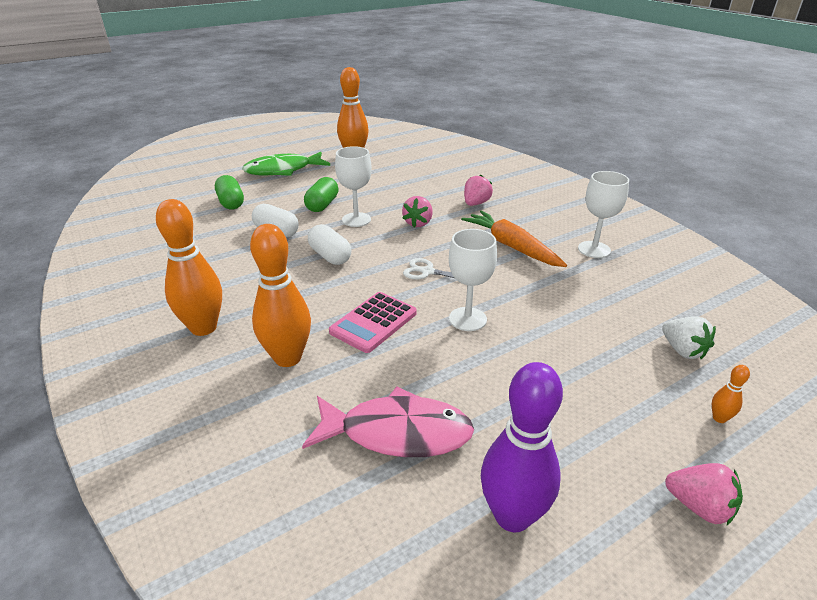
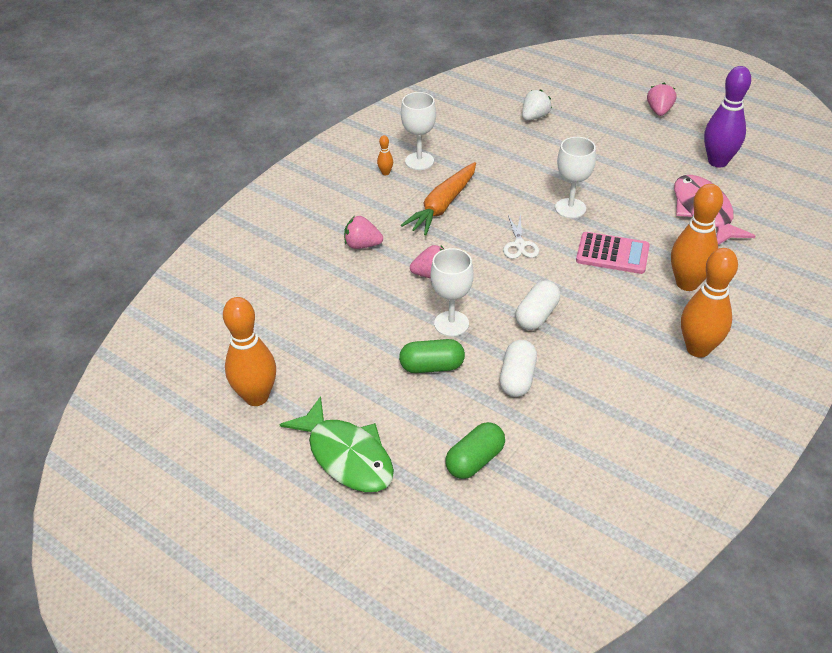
camera: 110 degrees left, 10 degrees up
(719, 418) = (589, 105): orange bowling pin -> orange bowling pin (385, 173)

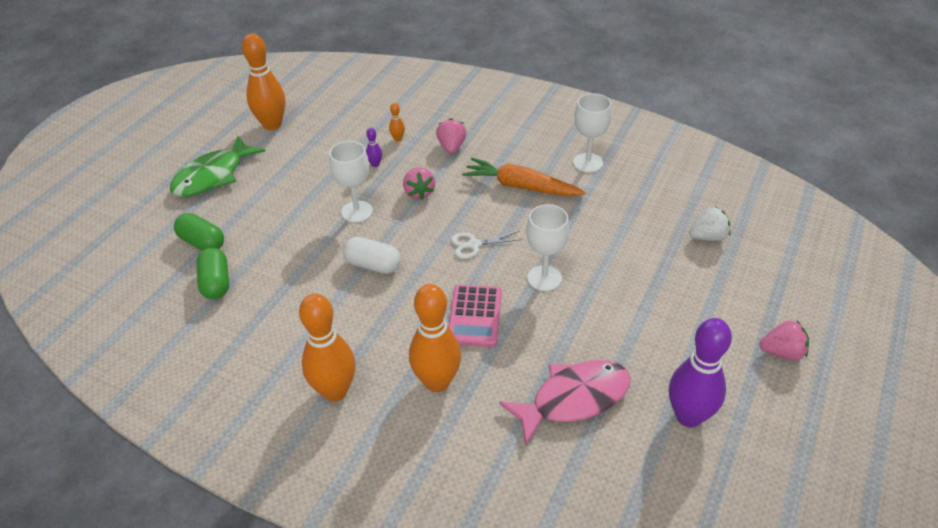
camera: 80 degrees right, 0 degrees up
(373, 305) = (375, 164): none -> purple bowling pin
(385, 173) = (561, 144): orange bowling pin -> orange bowling pin (398, 139)
(432, 366) = (305, 207): green capsule -> green capsule (216, 283)
(517, 378) = (292, 259): white capsule -> none
(534, 117) = (708, 237): white strawberry -> white strawberry turned 45 degrees counterclockwise

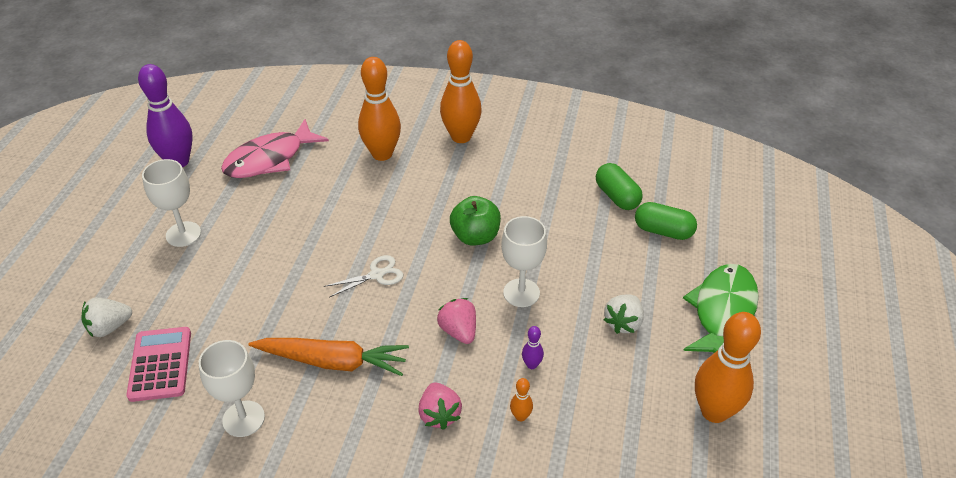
camera: 165 degrees right, 0 degrees up
(292, 179) = (623, 323): none -> white strawberry
(373, 265) = (475, 236): white capsule -> green apple
(475, 316) = (361, 206): pink calculator -> pink calculator (160, 364)
(544, 278) = (297, 251): white goblet -> white goblet (183, 234)
(782, 352) = (80, 219): pink strawberry -> none

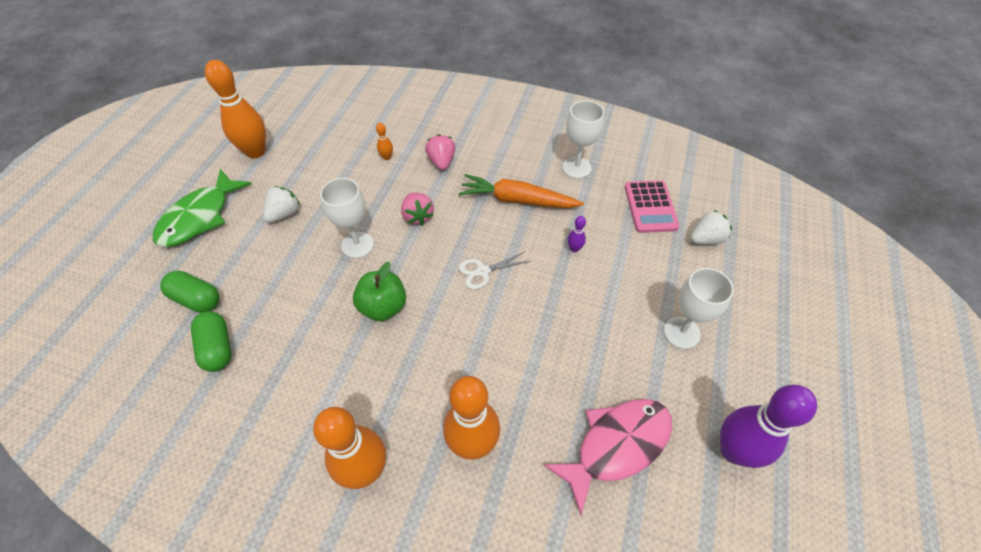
camera: 175 degrees left, 10 degrees up
(531, 365) = (368, 188): purple bowling pin -> purple bowling pin (574, 249)

